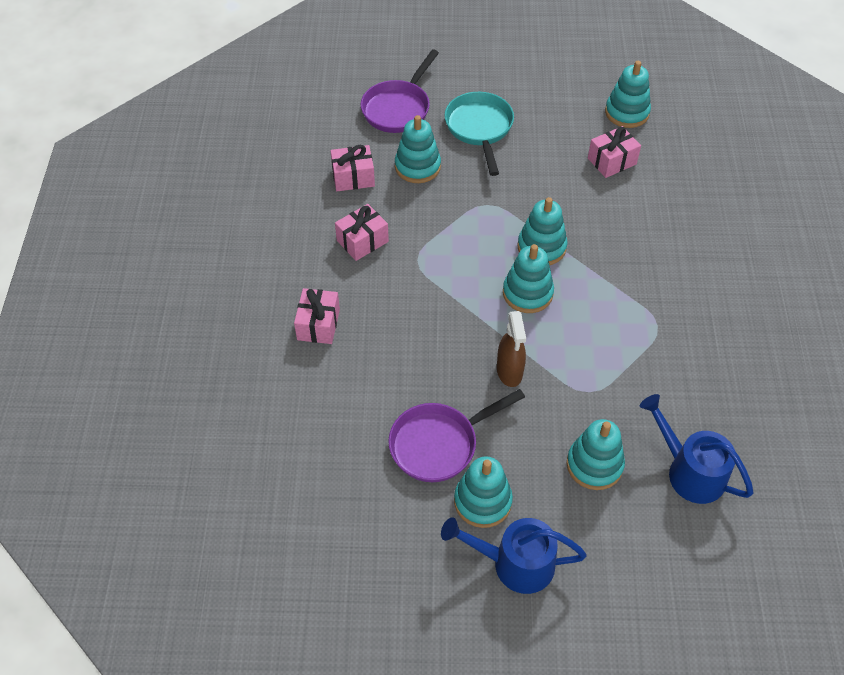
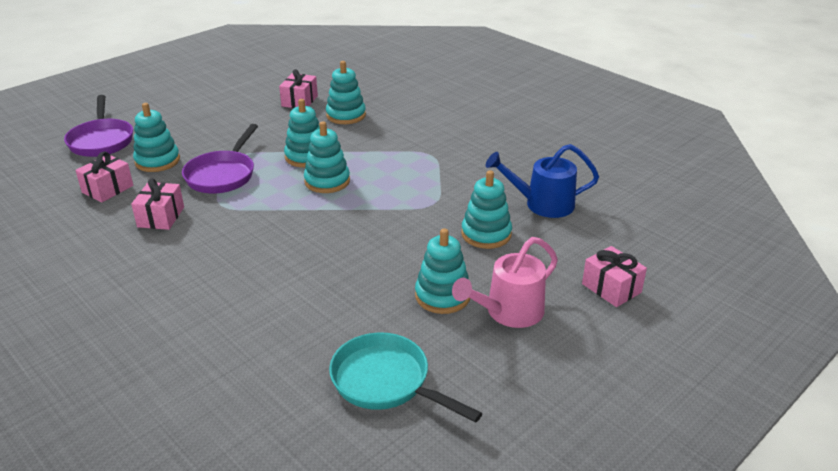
camera: 45 degrees left, 20 degrees down
(318, 324) = (182, 279): pink gift -> pink gift (611, 288)
(439, 444) = (370, 286): purple pan -> purple pan (222, 175)
(479, 129) = (183, 124): turquoise pan -> turquoise pan (386, 382)
(509, 372) = (368, 223): brown spray bottle -> none
(514, 563) = (508, 312): blue watering can -> pink watering can
(627, 112) = (280, 78): turquoise stacking toy -> turquoise stacking toy (346, 115)

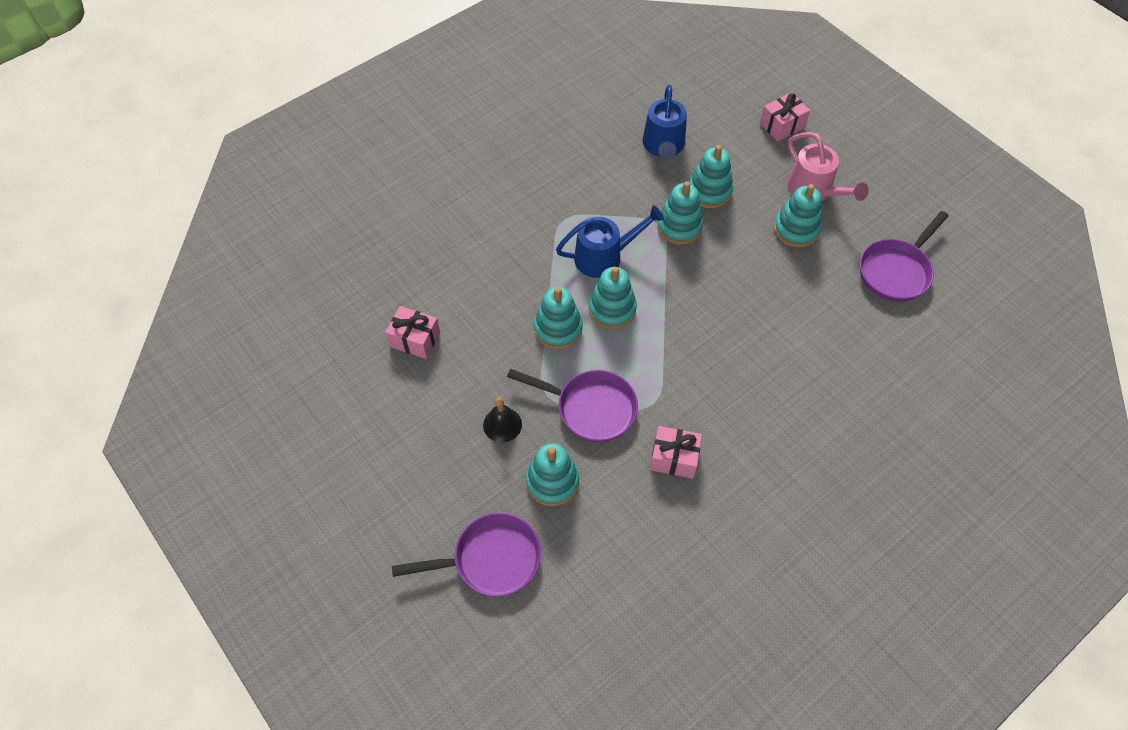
camera: 85 degrees left, 25 degrees up
(108, 189) = (613, 525): pink gift -> none
(215, 138) = (502, 424): none -> black bell
(346, 115) = (463, 291): turquoise stacking toy -> turquoise stacking toy (679, 226)
(386, 382) = (896, 271): turquoise pan -> purple pan
(388, 176) = (605, 256): none -> blue watering can

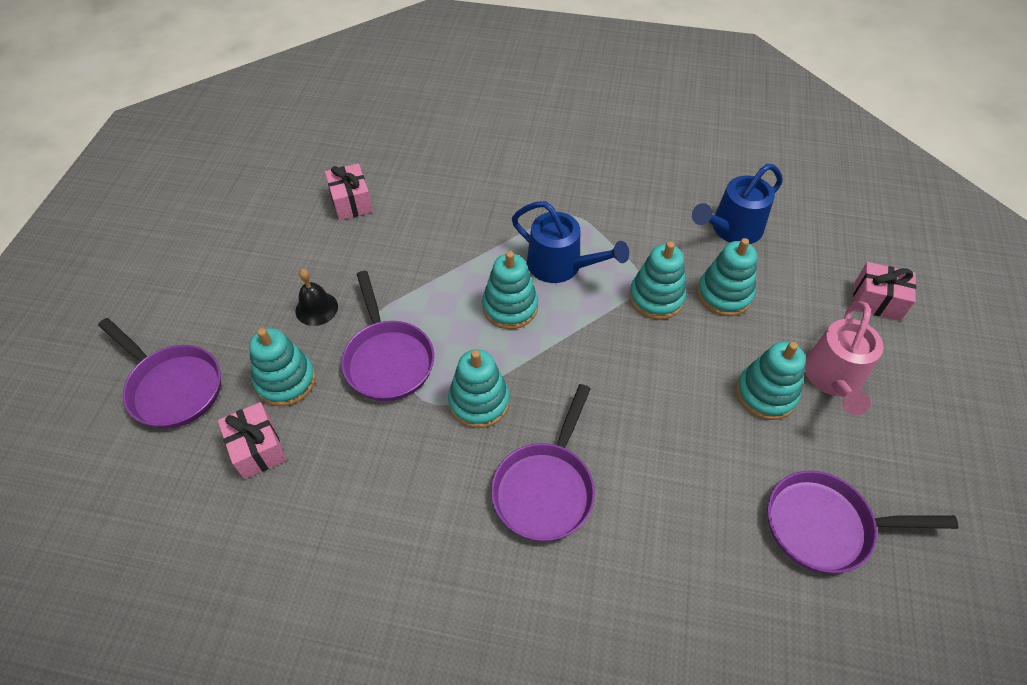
camera: 50 degrees right, 5 degrees down
(558, 329) = (450, 283): turquoise stacking toy -> turquoise stacking toy (479, 402)
(674, 458) = (388, 461): pink gift -> pink gift (257, 448)
(765, 385) = (545, 488): none -> purple pan

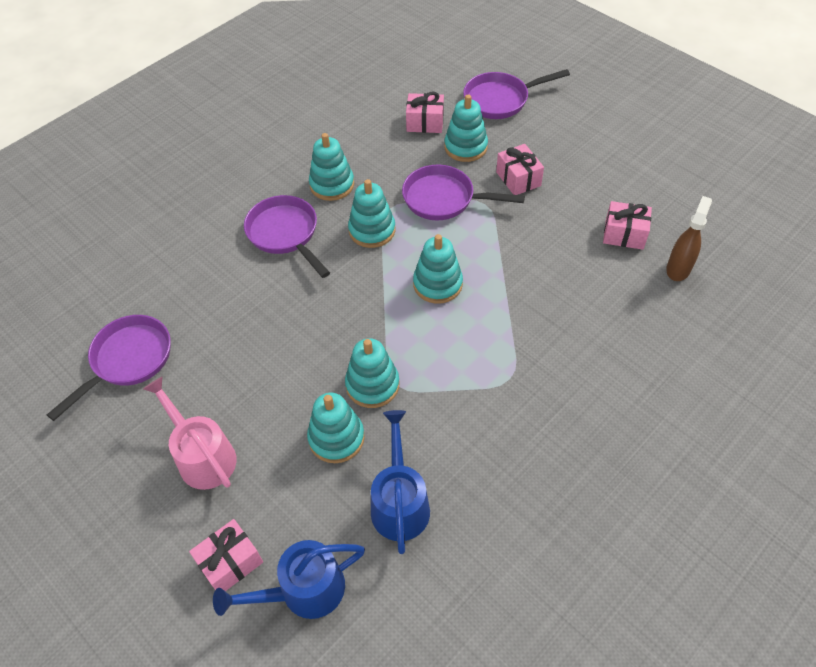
camera: 125 degrees right, 0 degrees up
(316, 308) = (518, 179): black bell -> pink gift
(372, 157) = (678, 268): none -> brown spray bottle
(561, 266) = (454, 338): blue watering can -> blue watering can (303, 591)
(766, 394) = (233, 398): turquoise stacking toy -> turquoise stacking toy (332, 185)

